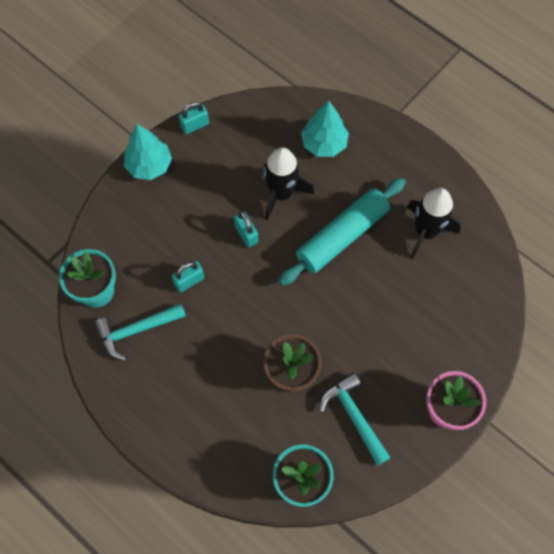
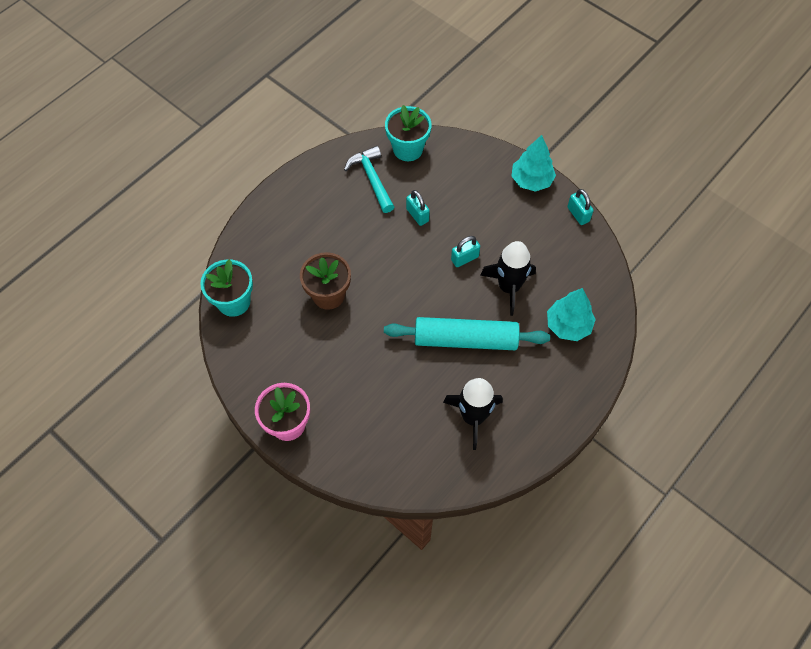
camera: 90 degrees right, 5 degrees down
(342, 236) = (465, 339): turquoise rolling pin -> turquoise rolling pin turned 45 degrees counterclockwise
(354, 416) = (287, 344): turquoise hammer -> none

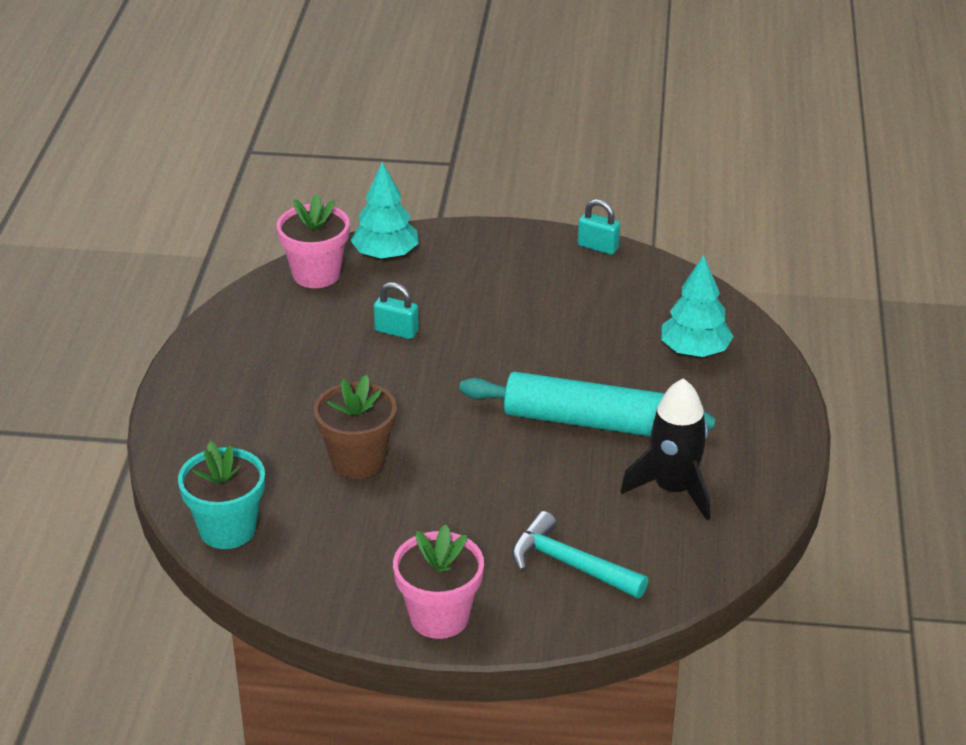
camera: 35 degrees left, 25 degrees down
(372, 179) = (297, 322): turquoise hammer -> turquoise hammer (569, 564)
(408, 149) = (316, 274): turquoise flower pot -> pink flower pot
(464, 258) = (502, 346): turquoise padlock -> none
(465, 339) = (585, 421): turquoise rolling pin -> turquoise rolling pin turned 45 degrees clockwise
(509, 287) = (586, 348): black rocket -> none
(531, 180) = (508, 239): turquoise tree -> turquoise tree (386, 255)

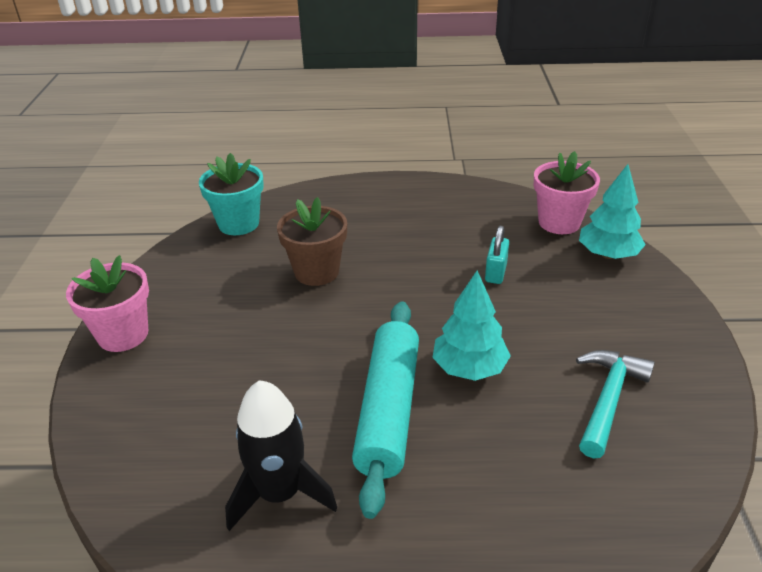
camera: 85 degrees right, 0 degrees up
(569, 564) = (172, 412): turquoise hammer -> turquoise hammer (608, 399)
(598, 247) = (714, 401): turquoise padlock -> none
(694, 351) = (542, 506): turquoise tree -> turquoise tree (469, 368)

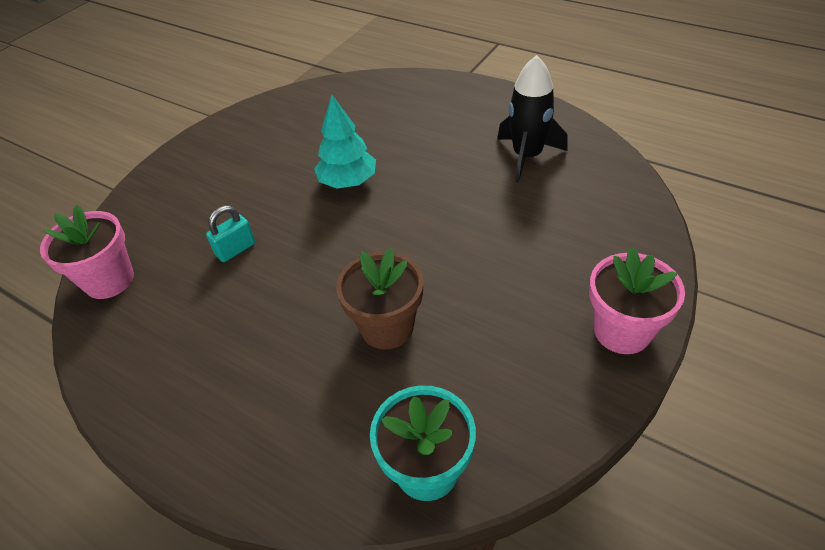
camera: 145 degrees left, 10 degrees up
(389, 410) = (426, 176): turquoise rolling pin -> none
(608, 254) = (132, 227): turquoise tree -> none
(608, 399) = (291, 135): turquoise hammer -> none

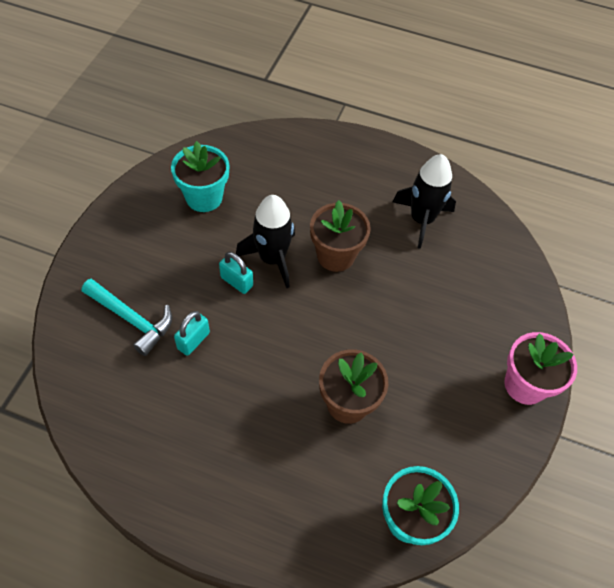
camera: 20 degrees left, 10 degrees up
(109, 280) = (86, 385): pink flower pot -> none
(181, 225) = (132, 319): none -> turquoise hammer
(296, 127) = (204, 197): none -> turquoise flower pot
(302, 200) = (236, 282): none -> turquoise padlock
(348, 182) = (272, 258): turquoise tree -> black rocket
(418, 183) = (335, 255): none -> brown flower pot

